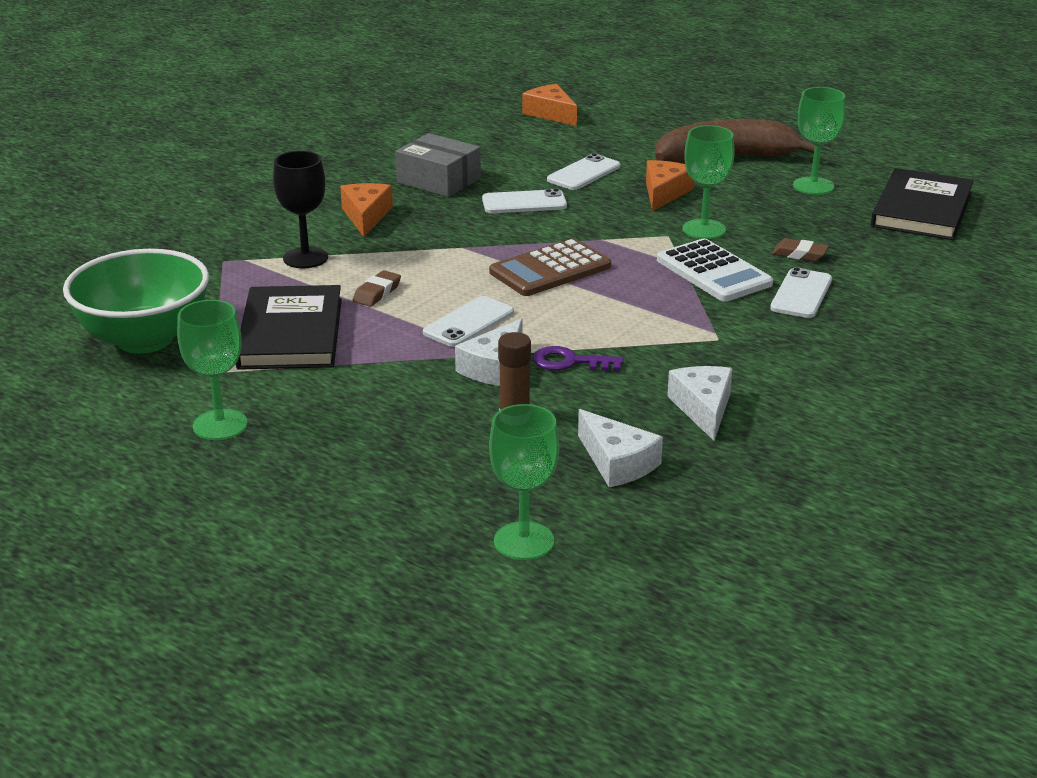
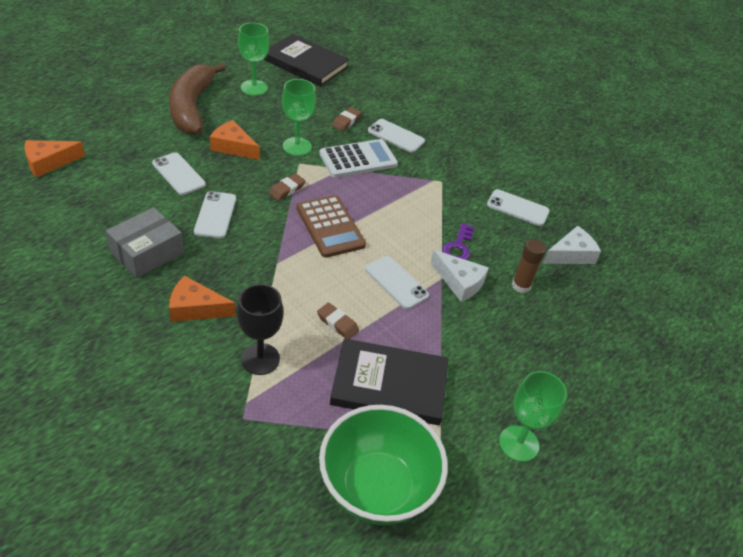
camera: 85 degrees left, 15 degrees up
(523, 541) = (647, 309): green goblet -> none
(605, 235) = (287, 189): none -> brown eraser
(703, 408) = (517, 208): white cheese -> white phone

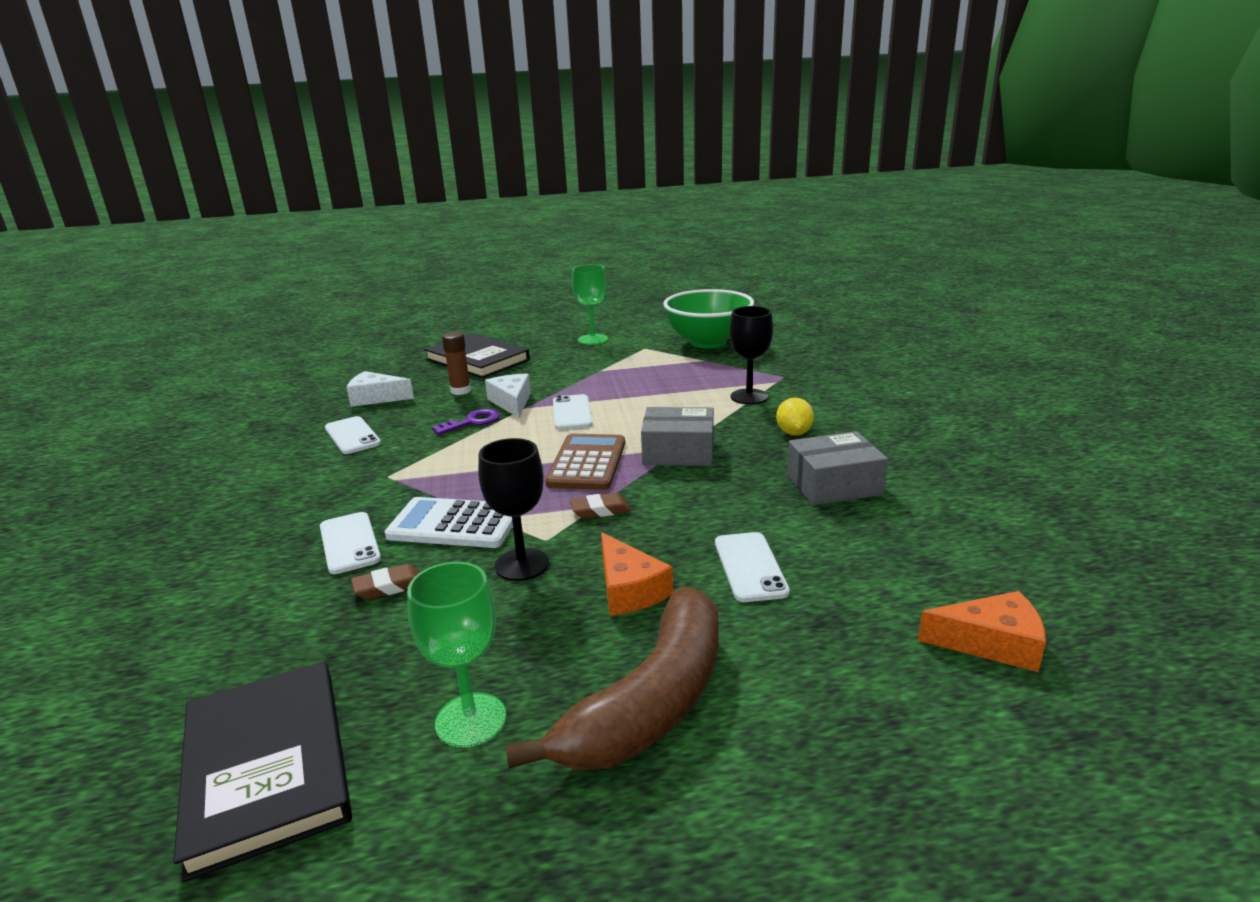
camera: 140 degrees left, 20 degrees down
(195, 308) = (794, 433): orange cheese -> yellow lemon
(215, 215) = (723, 503): white phone -> none
(275, 257) = (678, 452): none -> grey box
(297, 146) = (522, 564): green goblet -> black goblet
(337, 323) = (659, 401): brown eraser -> none
(389, 384) = (652, 370): black book -> black book (477, 360)

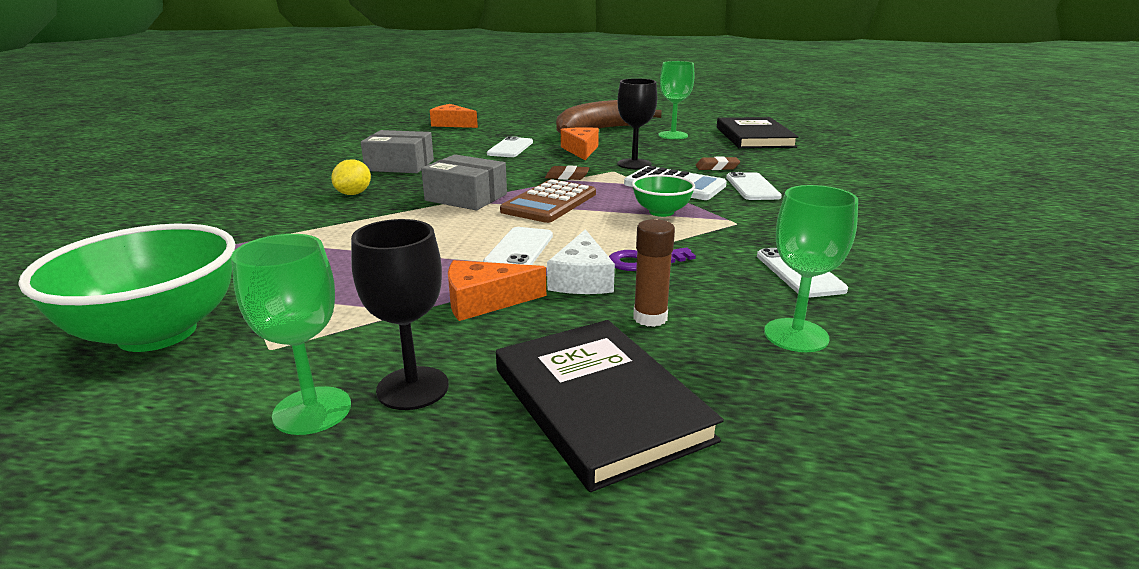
camera: 160 degrees left, 0 degrees up
(376, 398) = (796, 335): white cheese -> green goblet
(465, 474) = (661, 212): none -> green bowl
(563, 381) = (484, 301): none -> orange cheese
(749, 397) = (315, 229): black goblet -> black goblet (413, 388)

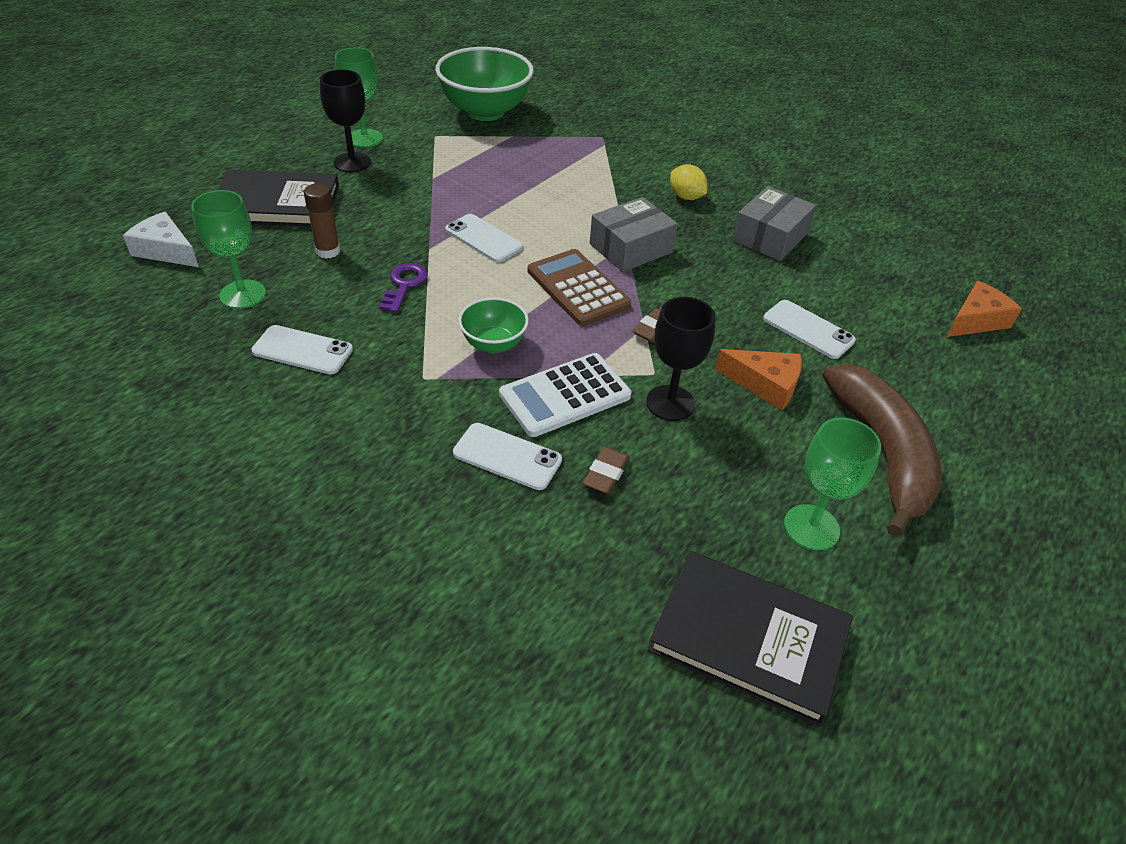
camera: 115 degrees right, 20 degrees up
(484, 301) = (417, 203): orange cheese -> none
(582, 279) = (406, 247): white cheese -> white cheese (165, 250)

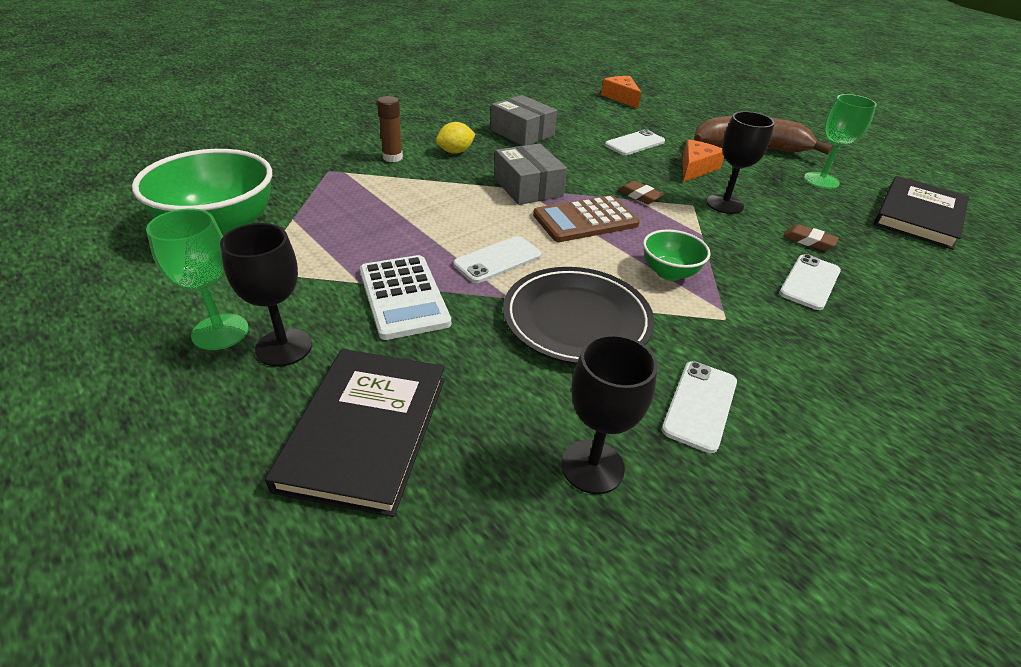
camera: 80 degrees left, 5 degrees down
(165, 250) = (466, 581): white cheese -> none
(242, 294) = (592, 466): green goblet -> black goblet
(328, 251) = (501, 378): brown glue stick -> brown glue stick (392, 157)
(404, 285) = (576, 320): purple key -> black plate
(565, 395) = (728, 246): white calculator -> white calculator (403, 297)

